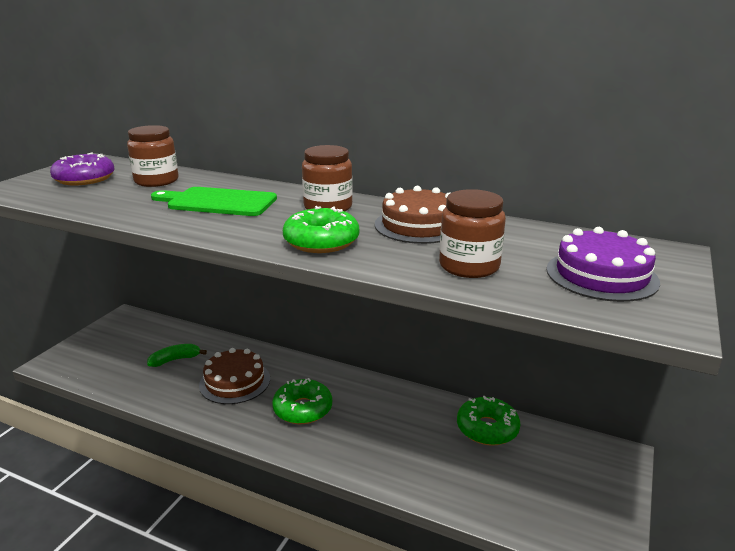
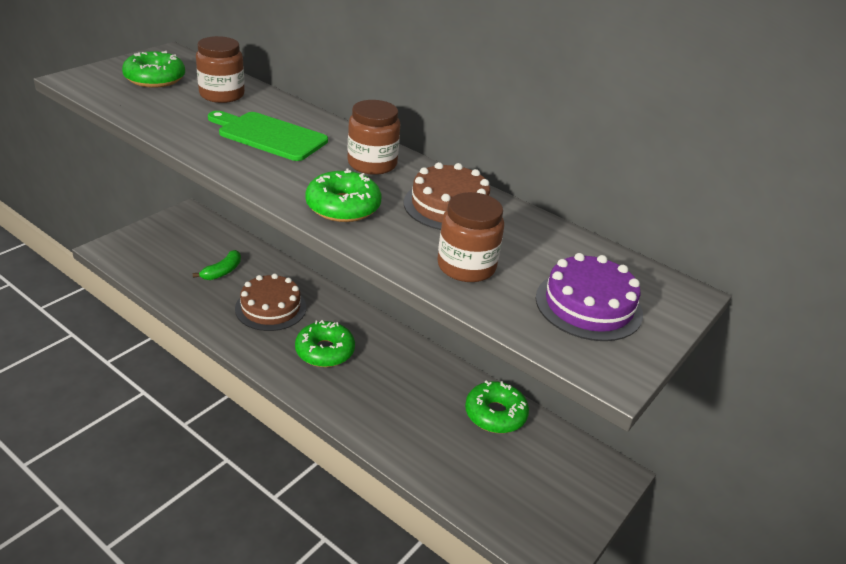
camera: 10 degrees right, 10 degrees up
(84, 179) = (155, 79): purple donut -> green donut
(175, 360) = (222, 271): green banana -> green banana turned 135 degrees clockwise

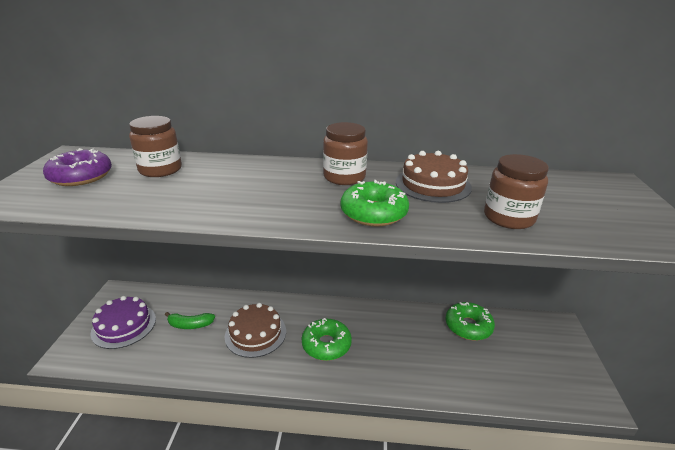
camera: 30 degrees left, 5 degrees down
(155, 79) = (81, 176): green donut -> purple donut
(222, 271) = (190, 325): green banana -> green banana turned 90 degrees clockwise
(269, 135) = (242, 185): green cutting board -> none
(588, 305) = (601, 209): purple cake -> purple cake (124, 325)

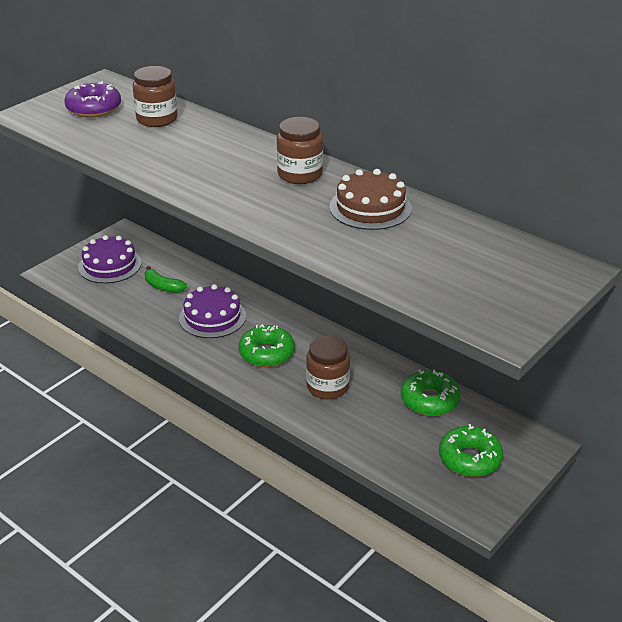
camera: 35 degrees right, 5 degrees up
(255, 333) = (212, 317): brown cake -> purple cake
(373, 213) = (276, 214): green donut -> green donut (469, 458)
(509, 217) = (385, 258): brown jar -> brown jar (327, 387)

